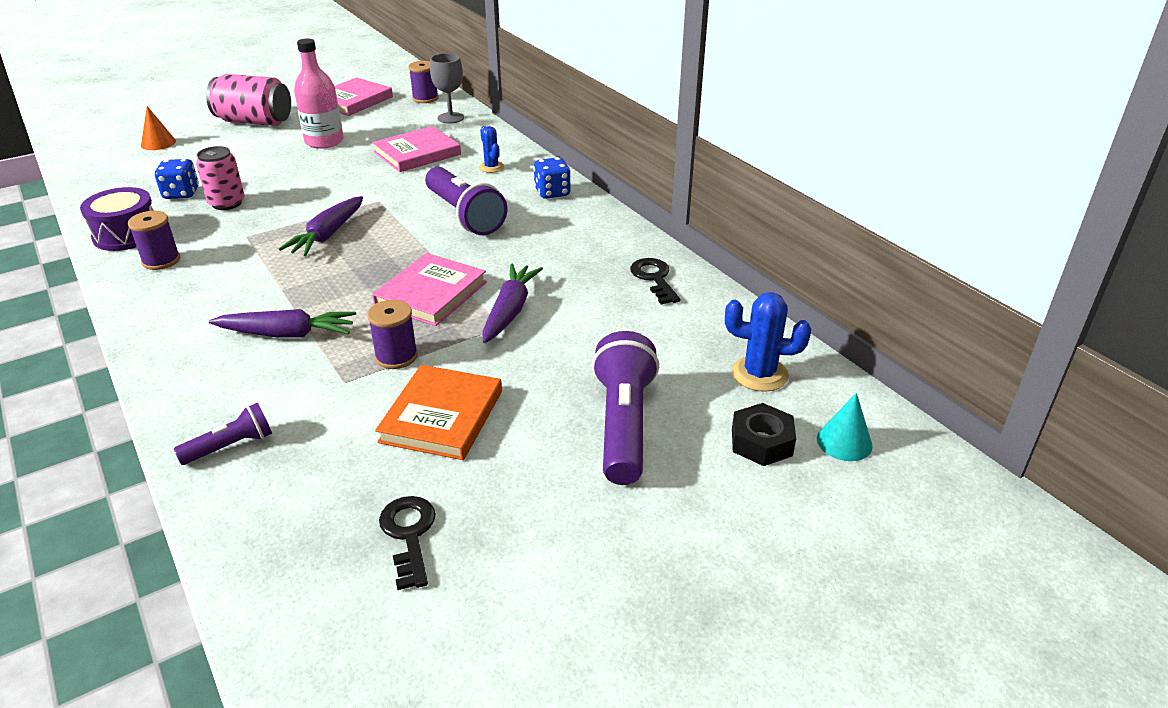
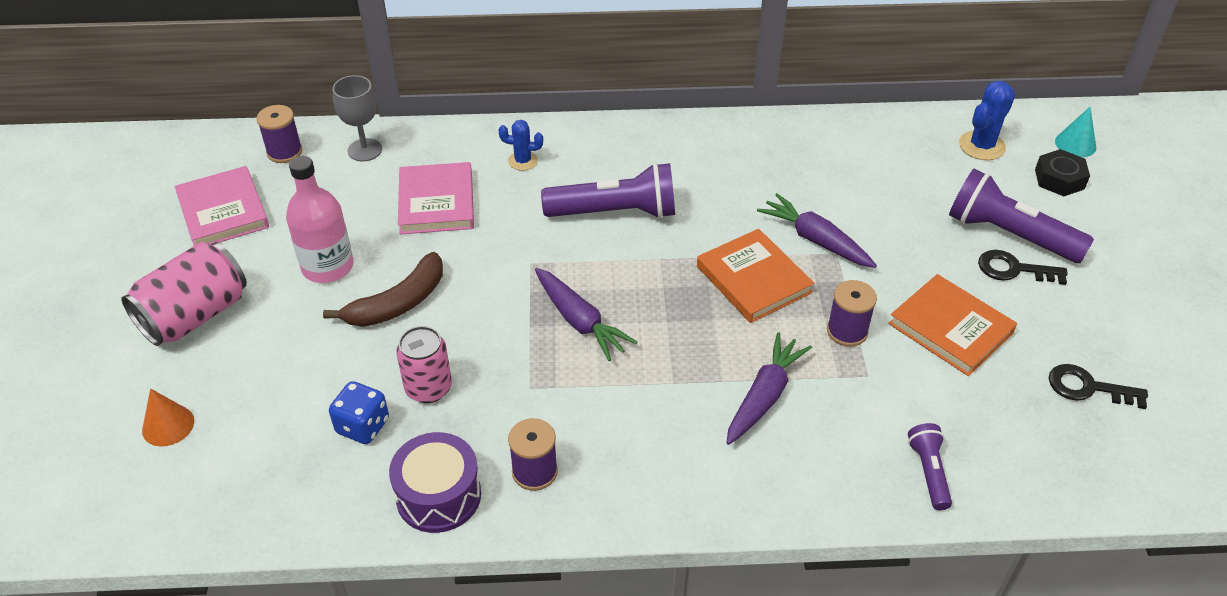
camera: 60 degrees left, 10 degrees up
(304, 171) = (398, 303): none -> brown banana
(431, 293) = (753, 279): pink book -> orange book
(552, 192) = (615, 141): blue dice -> none
(654, 278) = (817, 142): black key -> black key (1013, 269)

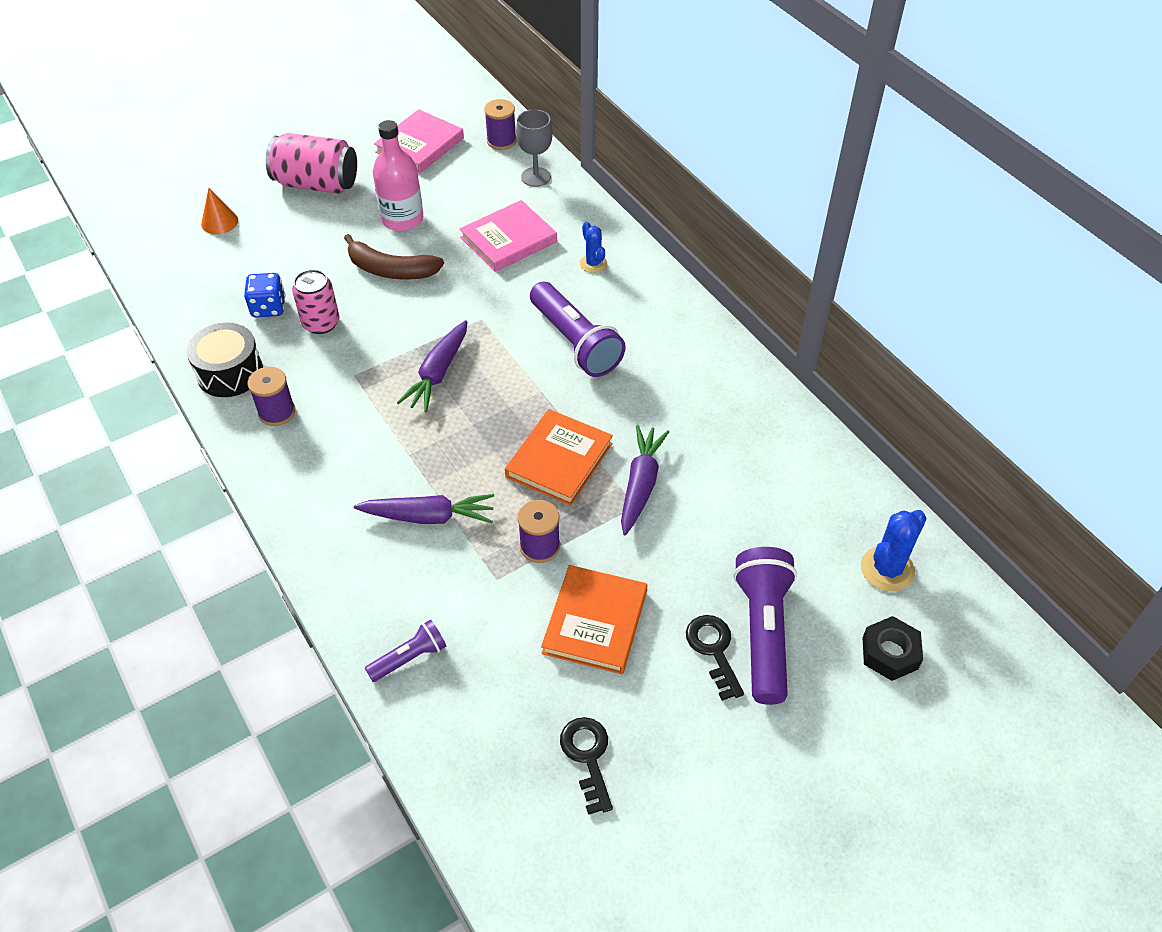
camera: 60 degrees right, 5 degrees up
(438, 495) = (230, 372): purple drum -> black drum
(982, 146) = (887, 569): blue cactus -> blue cactus turned 60 degrees counterclockwise
(1075, 144) = (965, 653): turquoise cone -> none

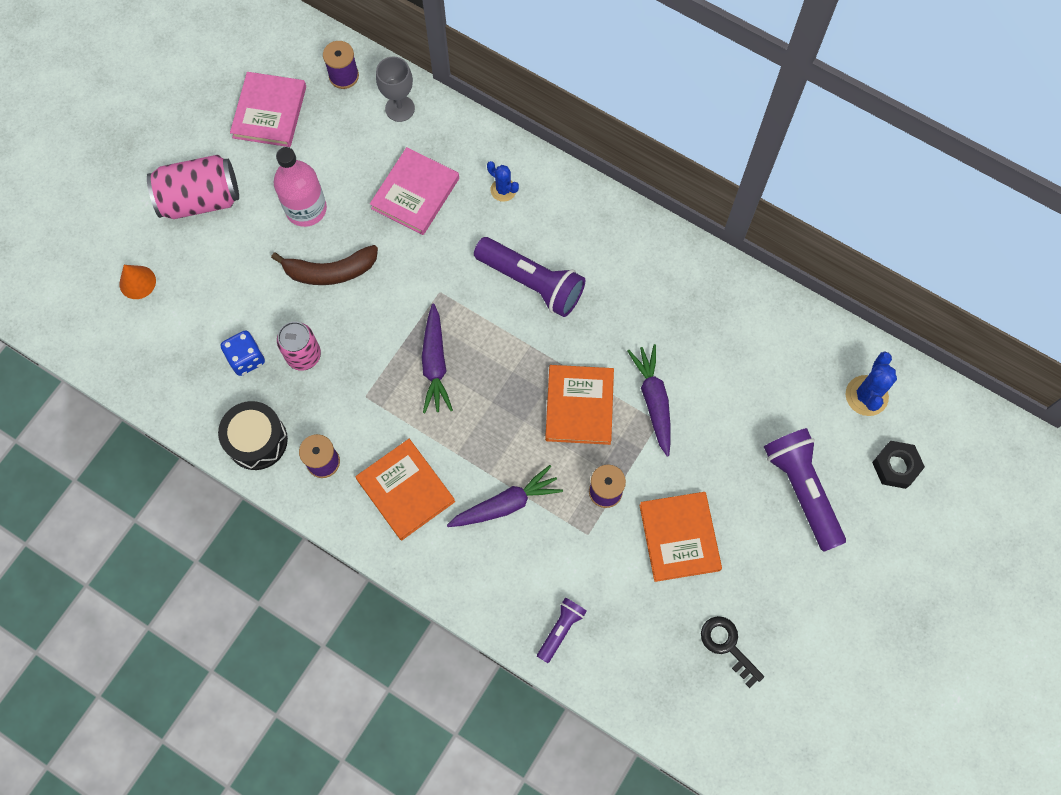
camera: 25 degrees left, 20 degrees up
(337, 466) = (405, 490): none -> orange book
(713, 650) = (774, 521): black key -> none

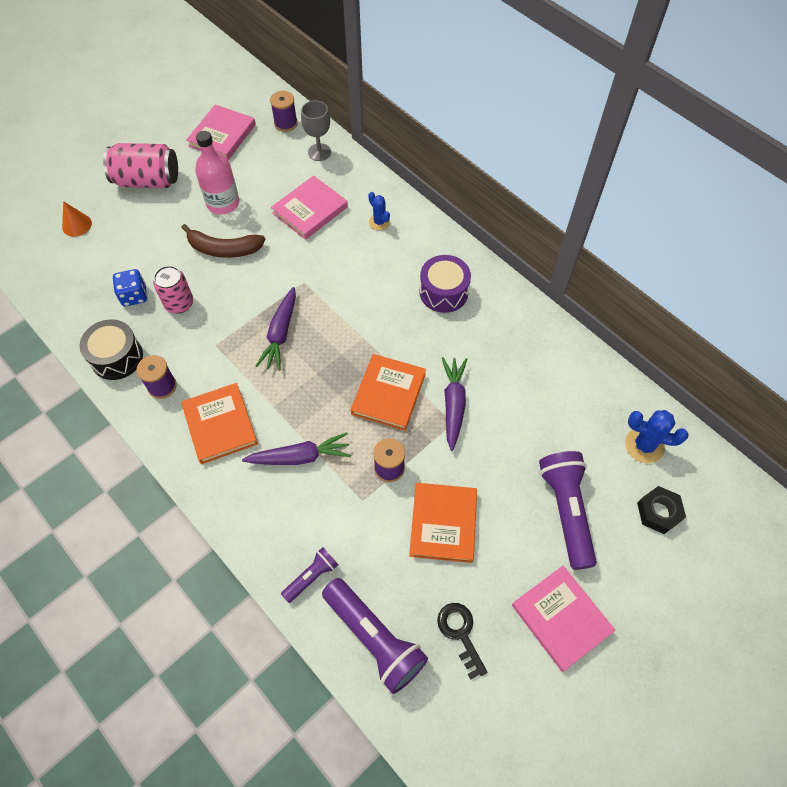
camera: 15 degrees right, 10 degrees down
(532, 282) = (380, 292): purple flashlight -> purple flashlight (374, 638)
(605, 265) = (443, 292): none -> purple drum
(822, 604) = (561, 618): none -> pink book
(866, 395) = (644, 445): blue cactus -> blue cactus turned 75 degrees clockwise

